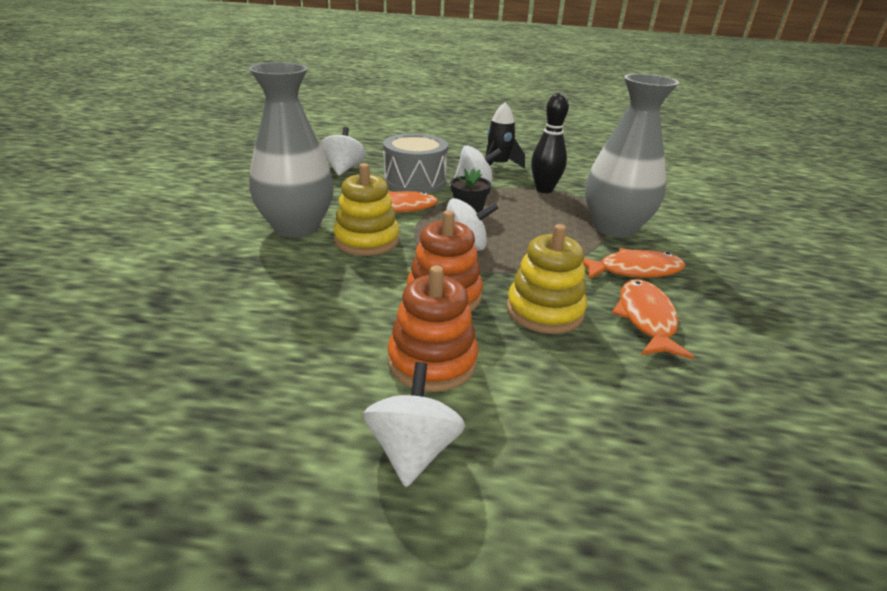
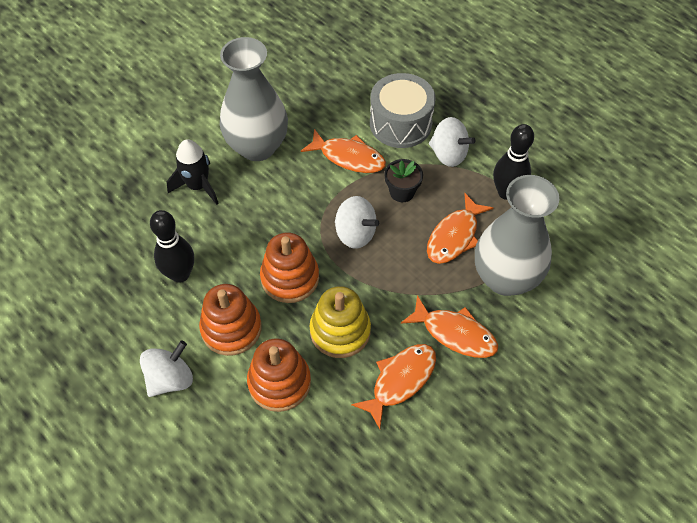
camera: 40 degrees right, 25 degrees up
(311, 344) = (180, 274): none -> black bowling pin
(343, 169) = (356, 75): white spinning top -> none
(366, 240) = (292, 189): yellow stacking toy -> none
(498, 166) = (505, 132): black rocket -> black rocket (198, 186)
(544, 220) = (454, 236): none -> orange fish
(546, 379) = (279, 382): none -> orange stacking toy

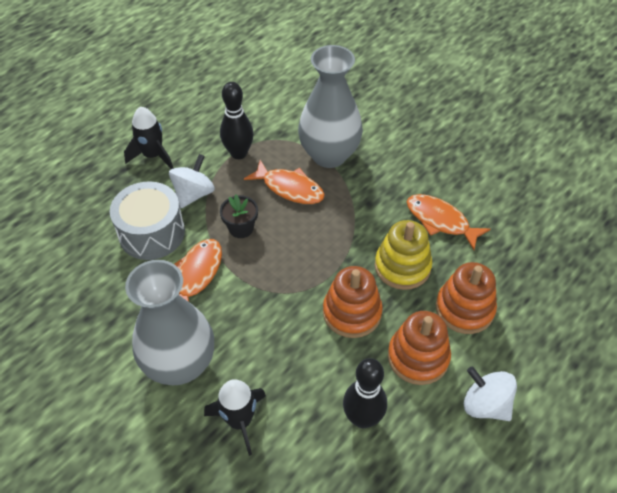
camera: 95 degrees left, 5 degrees down
(355, 233) = (293, 262): white spinning top -> none
(455, 333) = (388, 186): orange fish -> none
(502, 121) = (153, 156): none -> black rocket

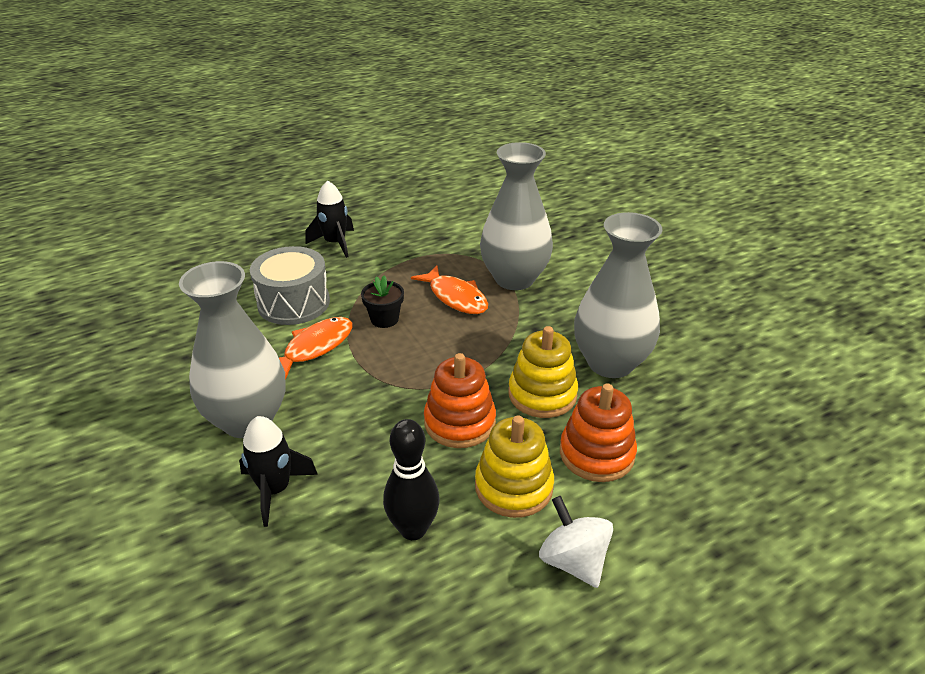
camera: 20 degrees right, 15 degrees down
(194, 194) = (355, 281): white spinning top -> none
(239, 153) = (420, 258): black bowling pin -> none
(418, 357) = (513, 487): orange stacking toy -> yellow stacking toy
(440, 221) = (610, 363): orange fish -> grey vase

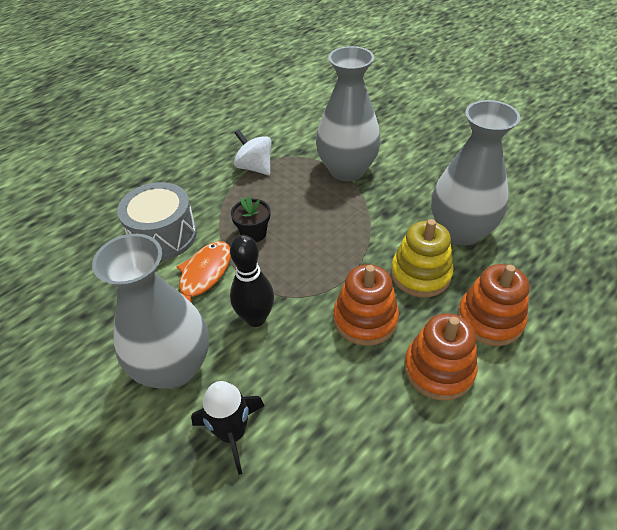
camera: 15 degrees left, 10 degrees up
(335, 243) = (175, 168): black rocket -> none
(413, 529) = (374, 436): black bowling pin -> black bowling pin (256, 318)
(455, 297) = (305, 198): orange fish -> none
(513, 487) = (438, 369): yellow stacking toy -> orange stacking toy
(573, 561) = (519, 427): white spinning top -> white spinning top (255, 167)

